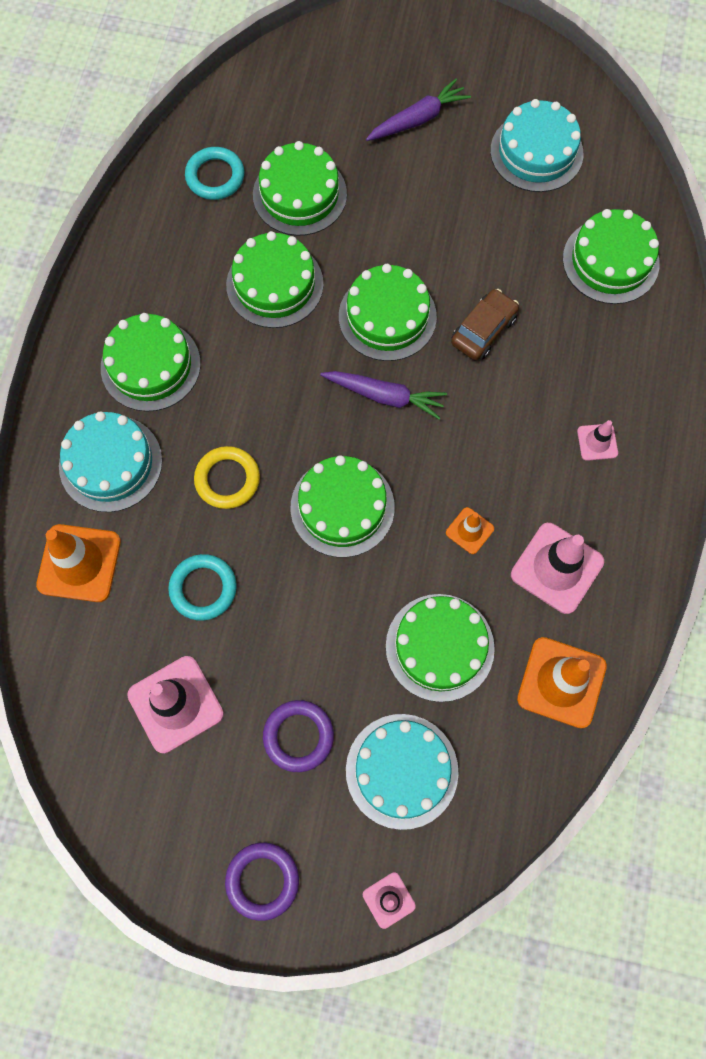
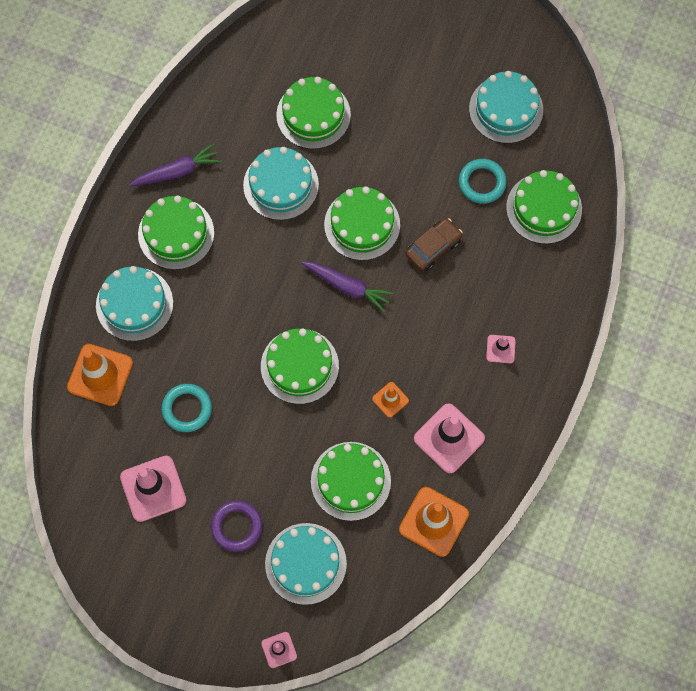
camera: 10 degrees right, 0 degrees up
(215, 176) = (250, 89): turquoise ring -> turquoise ring (482, 182)
(227, 479) = (218, 331): yellow ring -> none
(262, 880) = (193, 621): purple ring -> none
(274, 284) = (281, 185): green cake -> turquoise cake
(418, 119) = (418, 67): purple carrot -> purple carrot (177, 171)

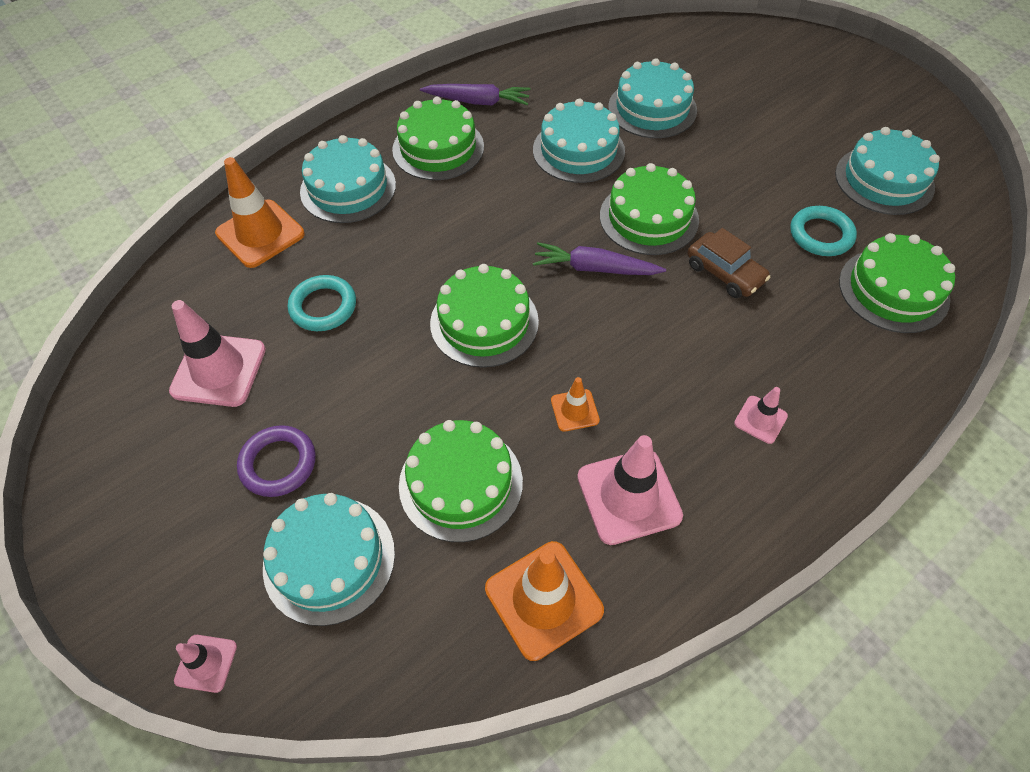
camera: 30 degrees right, 15 degrees down
(313, 115) = (652, 108): green cake -> turquoise cake
(347, 287) = (595, 268): purple carrot -> purple carrot turned 135 degrees clockwise
(433, 248) = (724, 273): brown car -> brown car turned 60 degrees clockwise

